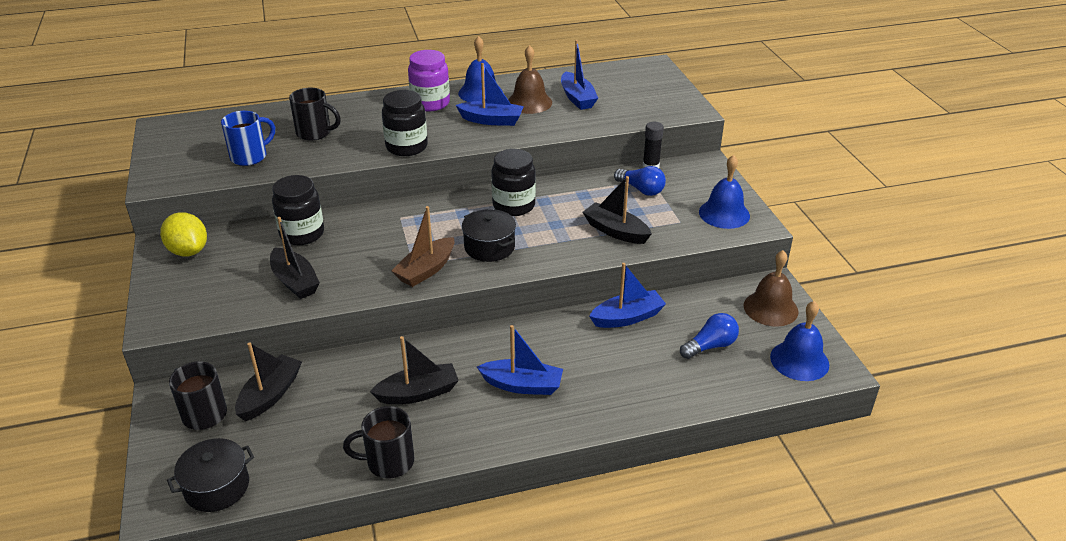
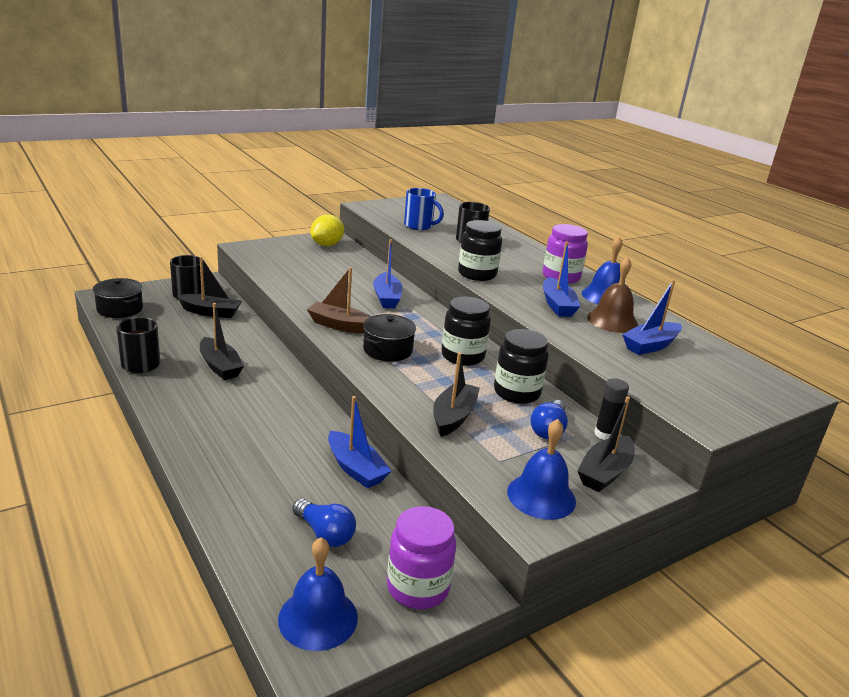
camera: 70 degrees right, 10 degrees down
(295, 281) = (305, 280): black boat -> black boat (604, 472)
(302, 234) = (366, 275): black jar -> black jar (516, 392)
(522, 385) = (237, 414): blue boat -> blue boat (387, 298)
(770, 308) = (418, 587): brown bell -> purple jar

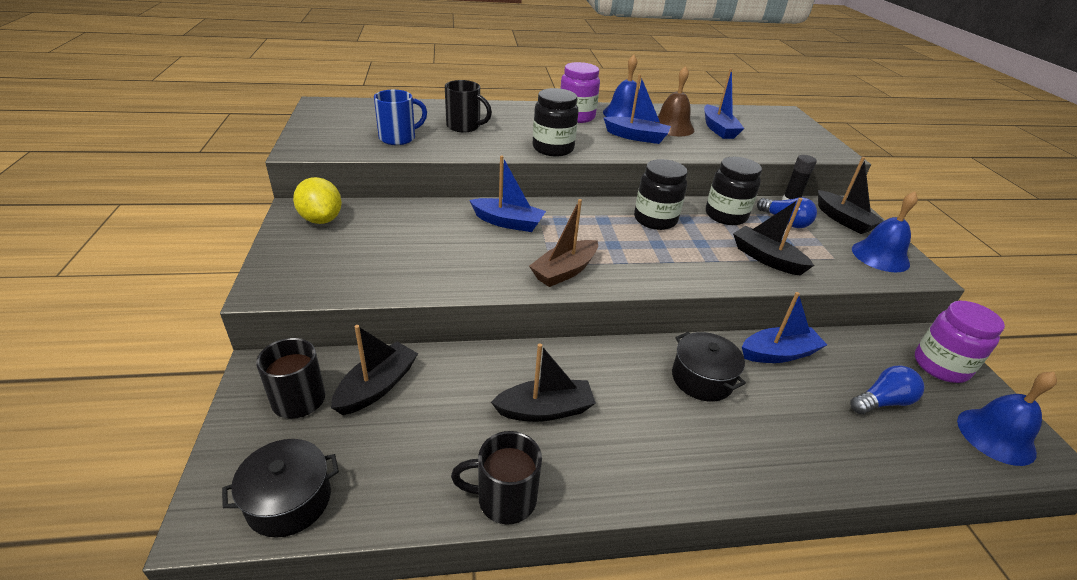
camera: 65 degrees left, 10 degrees up
(387, 350) = (632, 256): black pot -> black pot (702, 379)

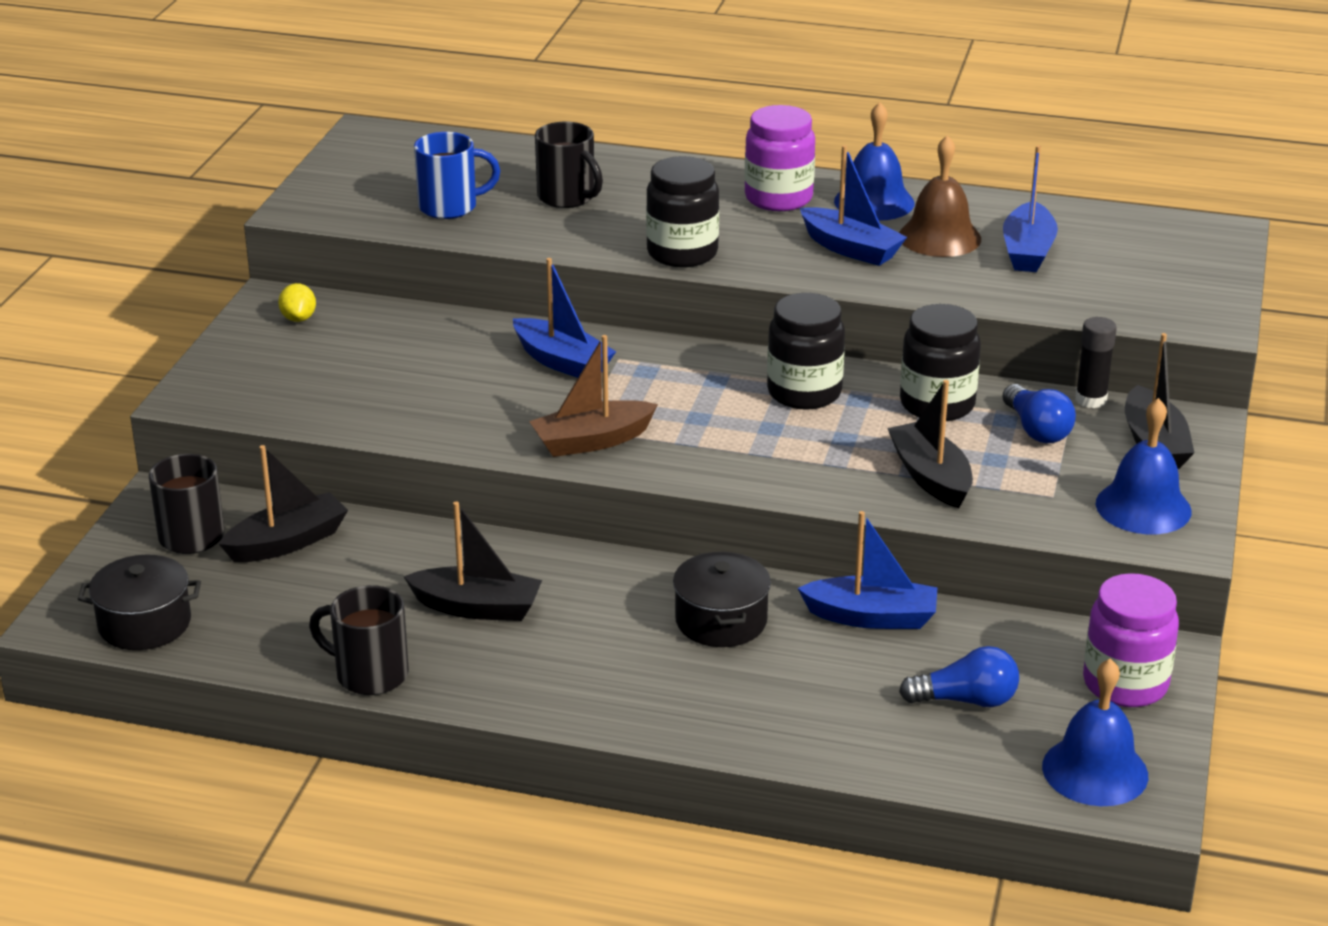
camera: 25 degrees right, 5 degrees down
(321, 219) = (298, 318): yellow lemon -> yellow lemon, size x0.57

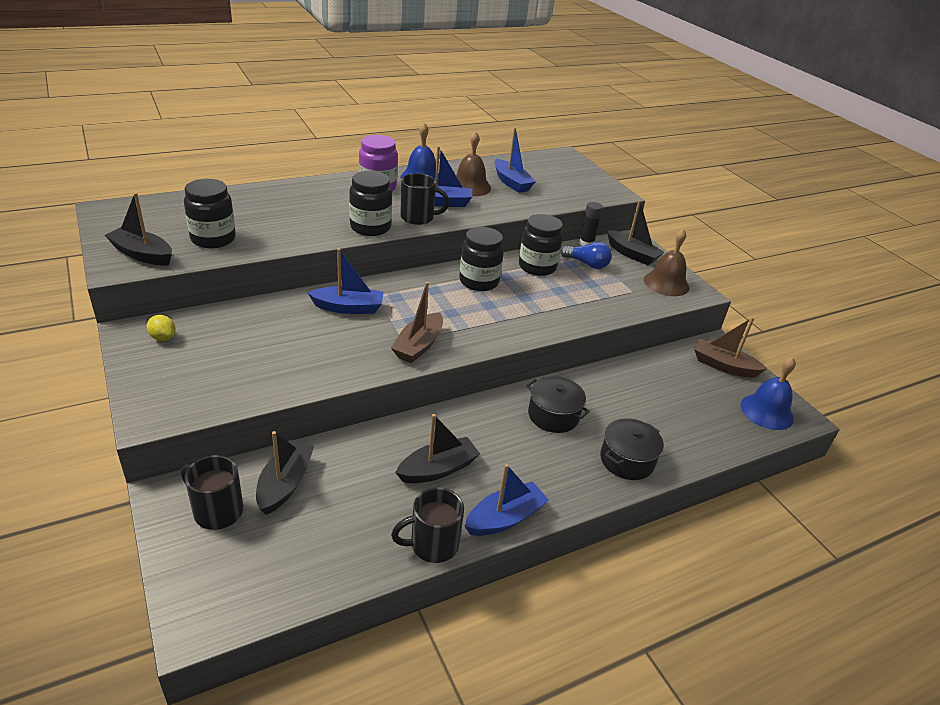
camera: 45 degrees left, 5 degrees up
(144, 624) = (256, 592): black pot -> black pot (627, 460)
(450, 207) = (213, 239): blue mug -> black jar
(567, 197) = (273, 215): black mug -> black mug (418, 217)
(871, 617) = (606, 381): blue boat -> blue boat (505, 518)
(931, 477) = (580, 302): black boat -> black boat (142, 254)
(966, 700) = (688, 403): blue light bulb -> none
(1125, 684) = (723, 366): purple jar -> brown boat
(1143, 507) = (666, 283): blue bell -> brown bell

